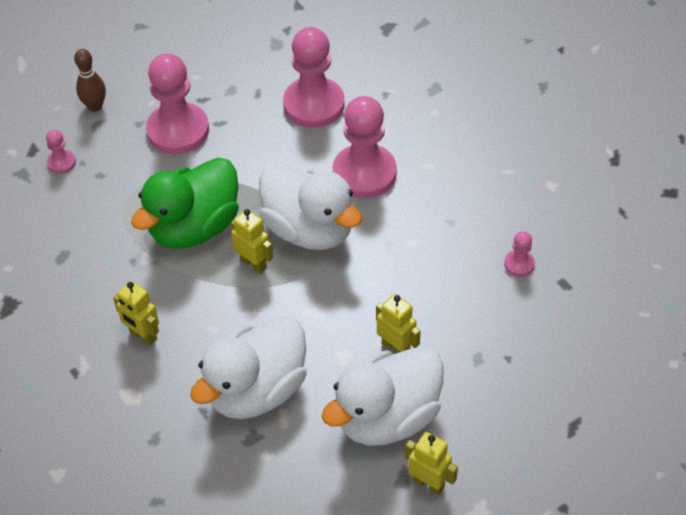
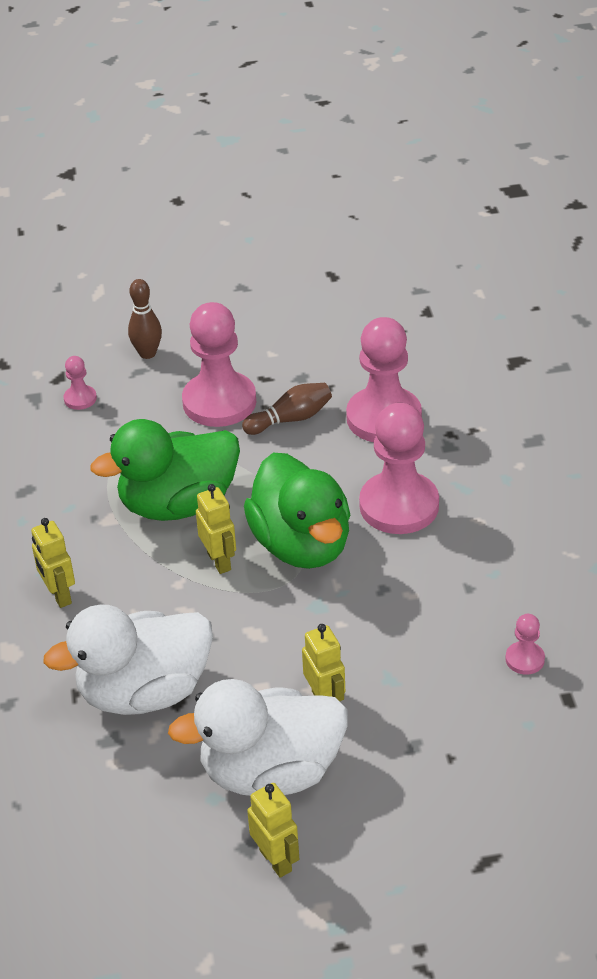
camera: 25 degrees right, 10 degrees down
(242, 128) = (291, 419): none -> brown bowling pin
(309, 229) = (302, 545): white duck -> green duck

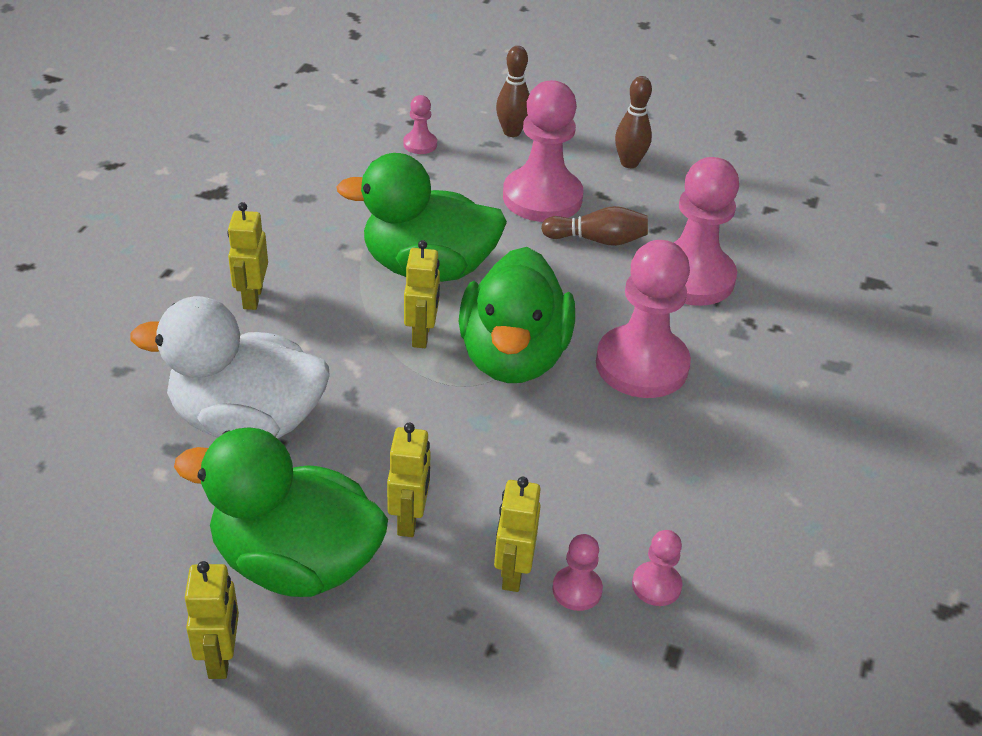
camera: 25 degrees right, 0 degrees up
(264, 340) = (629, 163): none -> brown bowling pin
(271, 772) = (295, 562): white duck -> green duck
(425, 700) = (512, 572): none -> yellow robot
(476, 689) = (577, 590): none -> pink pawn

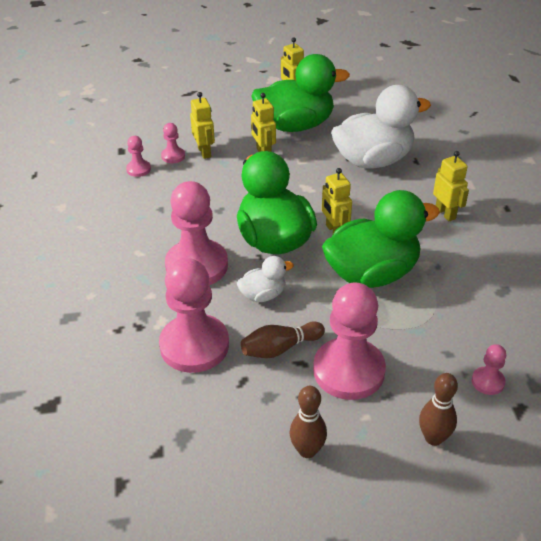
camera: 155 degrees right, 0 degrees up
(578, 297) = (263, 295): none -> white duck

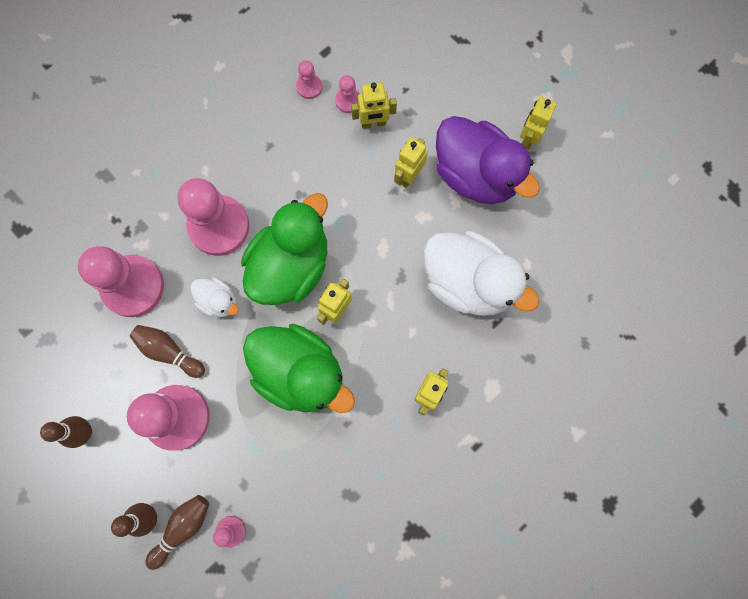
camera: 55 degrees right, 35 degrees up
(204, 152) = (373, 123): yellow robot -> yellow robot turned 45 degrees clockwise
(295, 125) = (476, 175): green duck -> purple duck
(462, 416) = (182, 528): none -> brown bowling pin

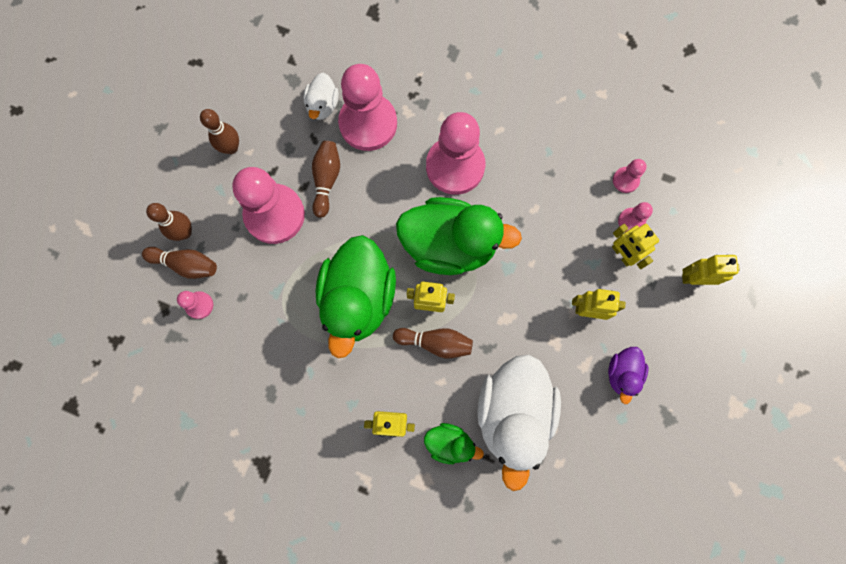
camera: 65 degrees right, 0 degrees up
(218, 301) = (389, 199): white duck -> white duck (323, 105)
(374, 320) = (435, 343): none -> brown bowling pin
(469, 350) = (449, 443): none -> green duck
(476, 175) = (622, 373): purple duck -> purple duck, size x0.48
(528, 138) = (687, 408): yellow robot -> yellow robot (694, 278)

